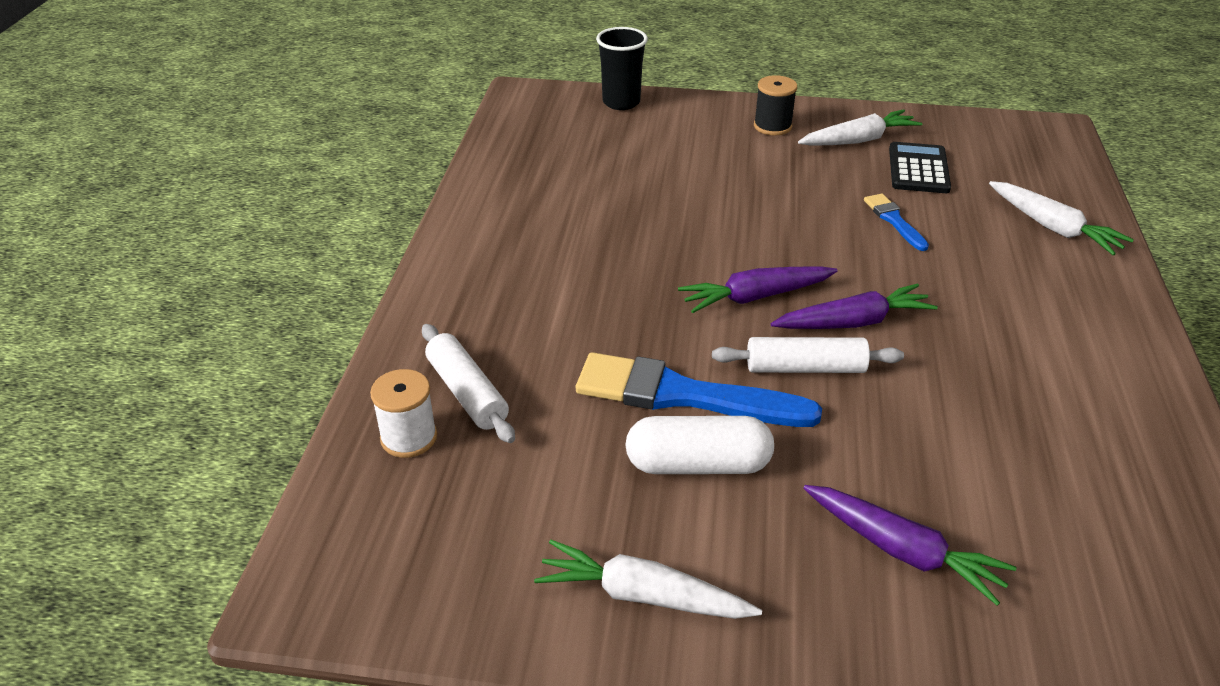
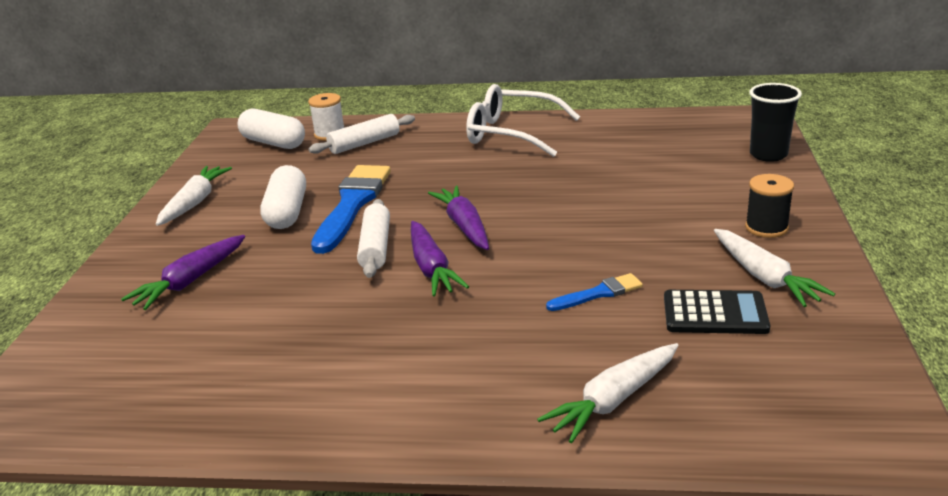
camera: 90 degrees right, 10 degrees down
(412, 513) = (273, 143): none -> white capsule
(494, 251) = (512, 133): none -> white glasses

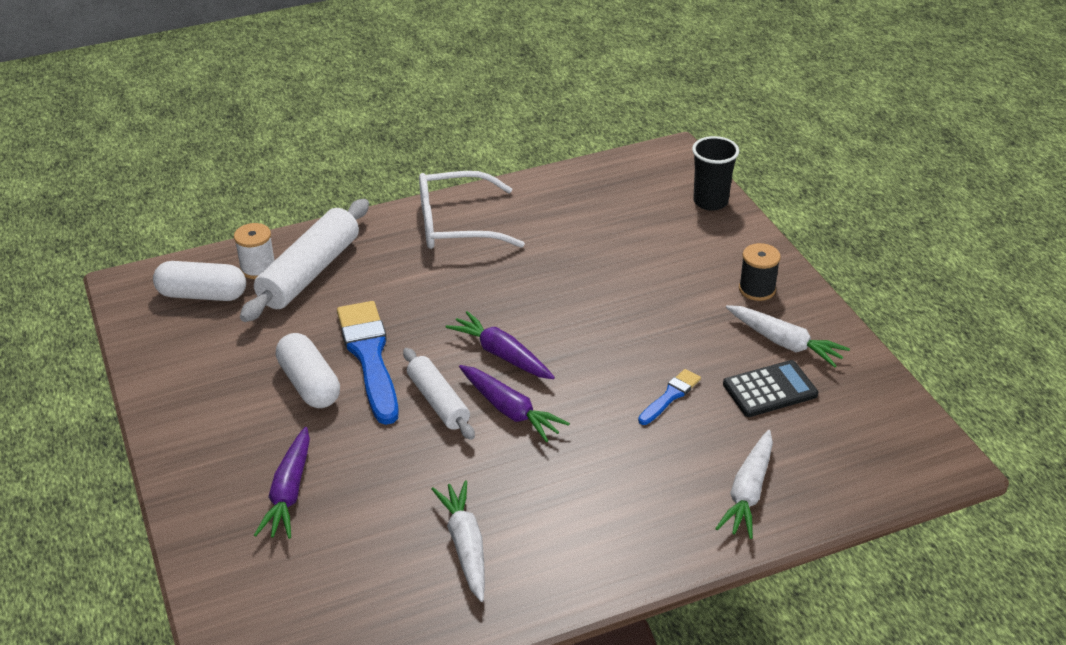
camera: 30 degrees left, 10 degrees up
(195, 202) = (192, 398): white carrot -> white carrot (465, 546)
(364, 143) = (309, 272): white rolling pin -> white rolling pin, size x1.61

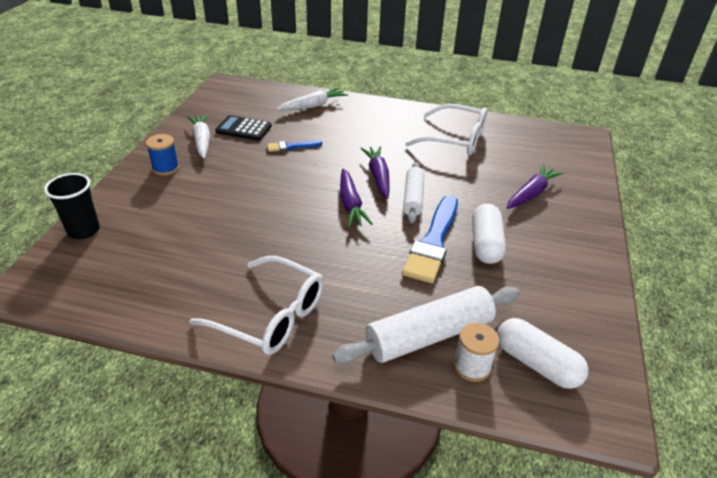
camera: 145 degrees left, 0 degrees up
(465, 546) = (455, 139): white carrot -> white glasses
(757, 289) = (166, 168): black spool -> blue spool

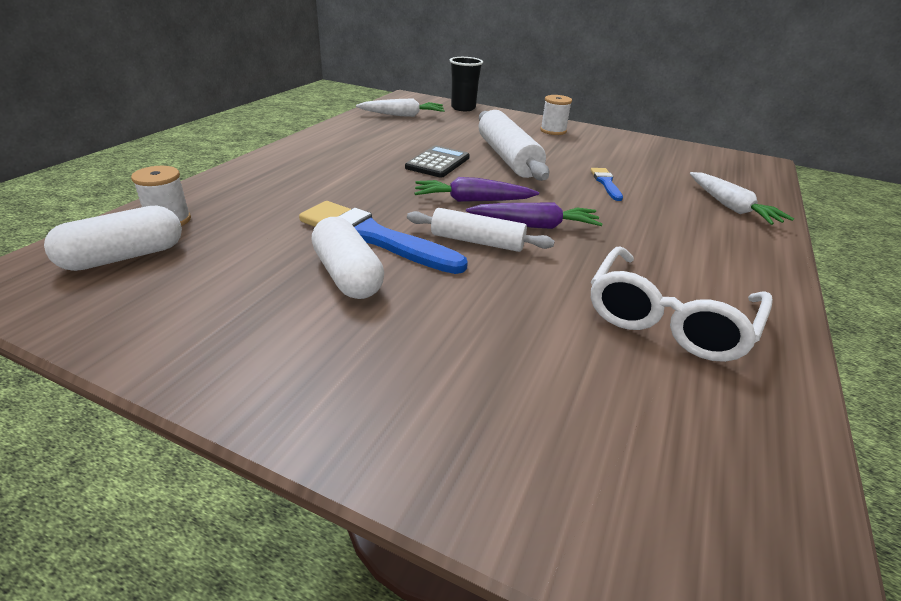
camera: 100 degrees right, 5 degrees down
(166, 168) = (553, 131): blue spool -> white spool
(202, 141) = (608, 145): white carrot -> white carrot (402, 115)
(243, 129) = (642, 163): black calculator -> black calculator (437, 163)
(270, 316) = (320, 151): white glasses -> none
(429, 335) = (230, 207): white rolling pin -> white rolling pin (507, 157)
(485, 244) = (348, 275): white capsule -> white capsule turned 45 degrees clockwise
(531, 193) = (465, 366): purple carrot -> none

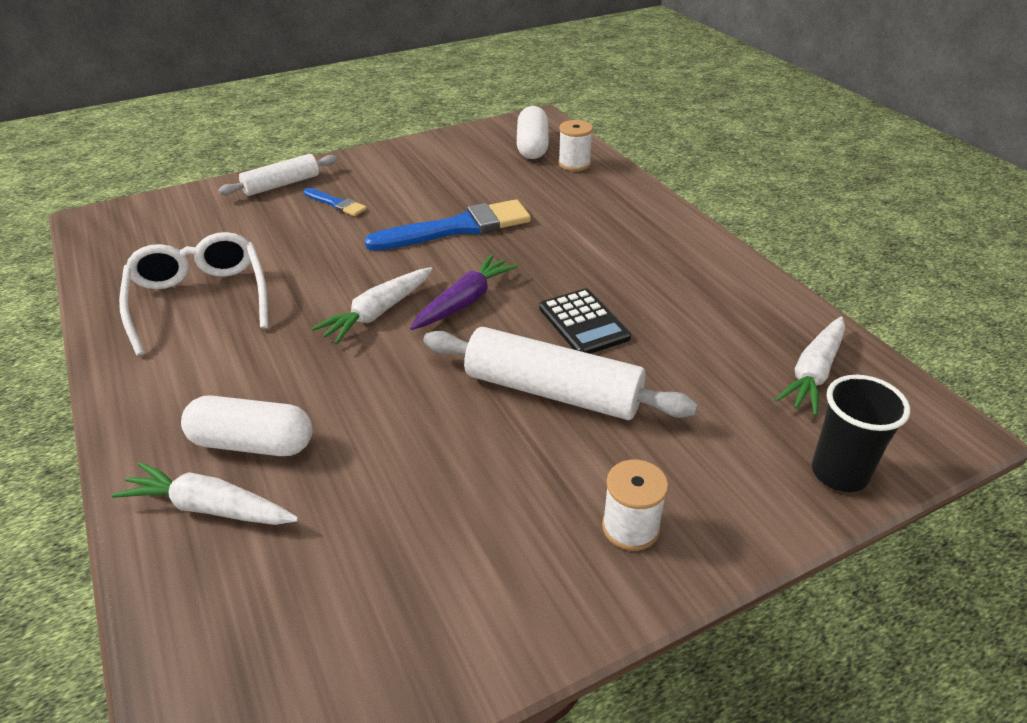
camera: 130 degrees right, 5 degrees up
(348, 275) = (420, 204): white capsule -> white capsule (252, 443)
(477, 241) = (393, 269): white rolling pin -> white rolling pin (281, 184)
(534, 225) = (378, 313): purple carrot -> white carrot
(606, 183) = (392, 433): blue brush -> blue brush (336, 204)

